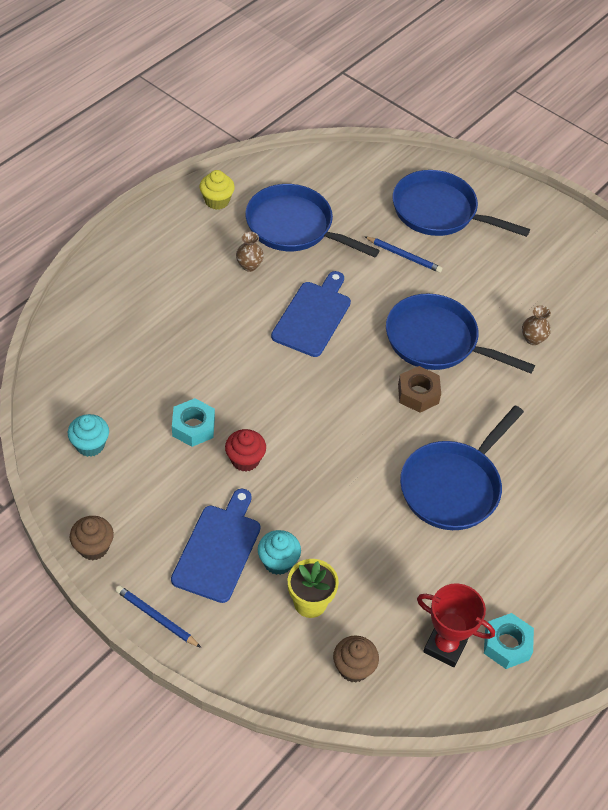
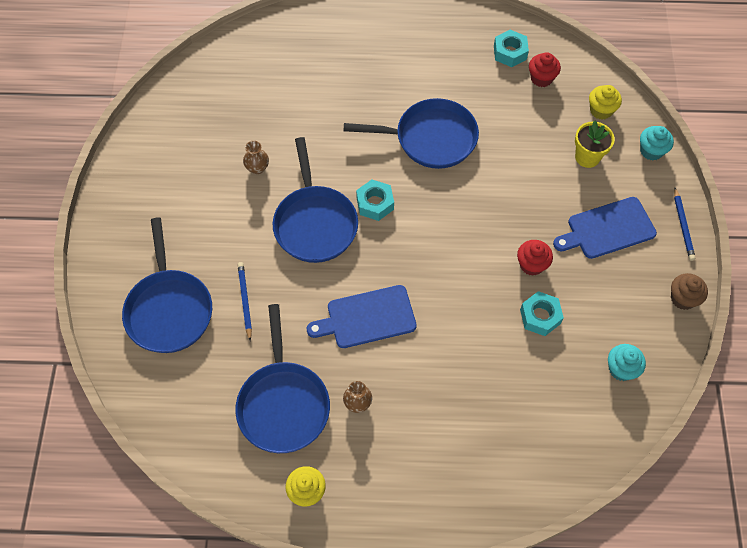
camera: 125 degrees left, 10 degrees up
(278, 561) = (580, 192): turquoise cupcake -> turquoise cupcake (651, 151)
(353, 668) = (601, 110): brown cupcake -> yellow cupcake
(418, 394) = (375, 203): brown nut -> turquoise nut
(445, 646) = (541, 78): red trophy -> red cupcake

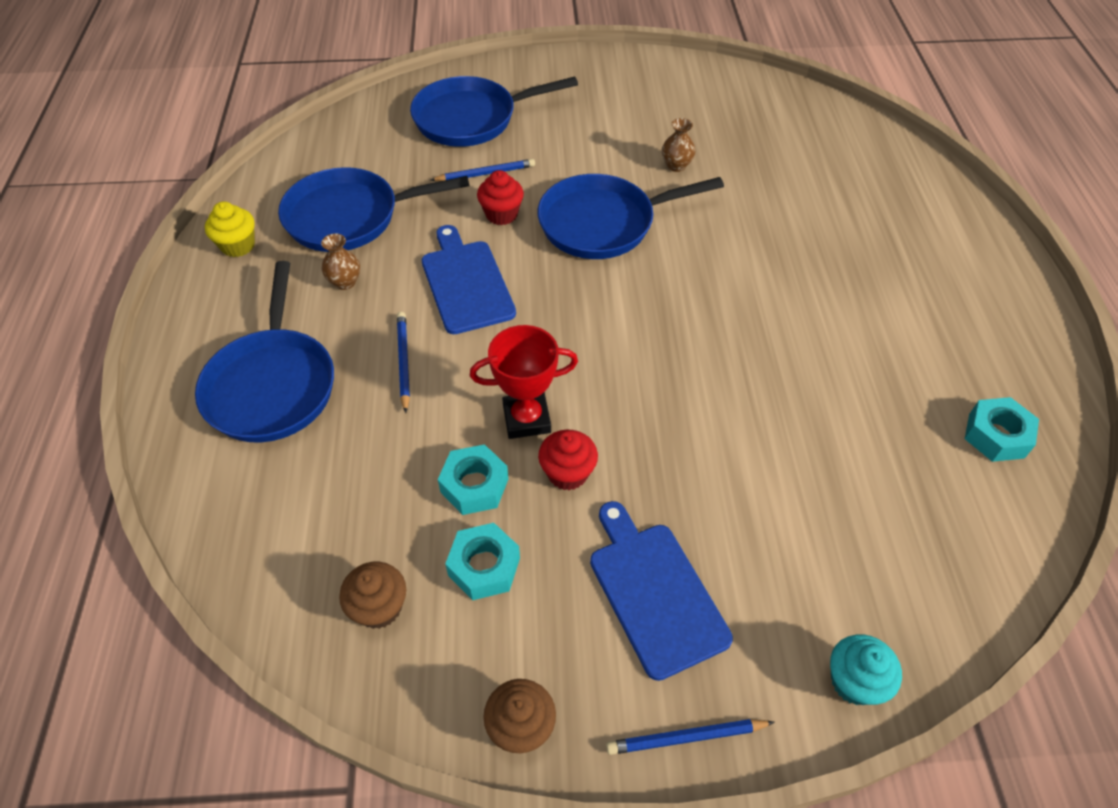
camera: 85 degrees right, 10 degrees down
(375, 203) = (645, 279): turquoise nut -> turquoise nut (484, 566)
(430, 138) = (776, 335): blue pan -> blue pan (272, 385)
(439, 359) = (403, 362): none -> blue pencil
(491, 284) = (526, 419): none -> red trophy
(541, 78) = (958, 485): red cupcake -> red cupcake (501, 214)
(587, 157) = (805, 560): yellow flower pot -> none
(601, 110) = (922, 587): yellow cupcake -> none
(621, 369) = (379, 607): turquoise cupcake -> brown cupcake

